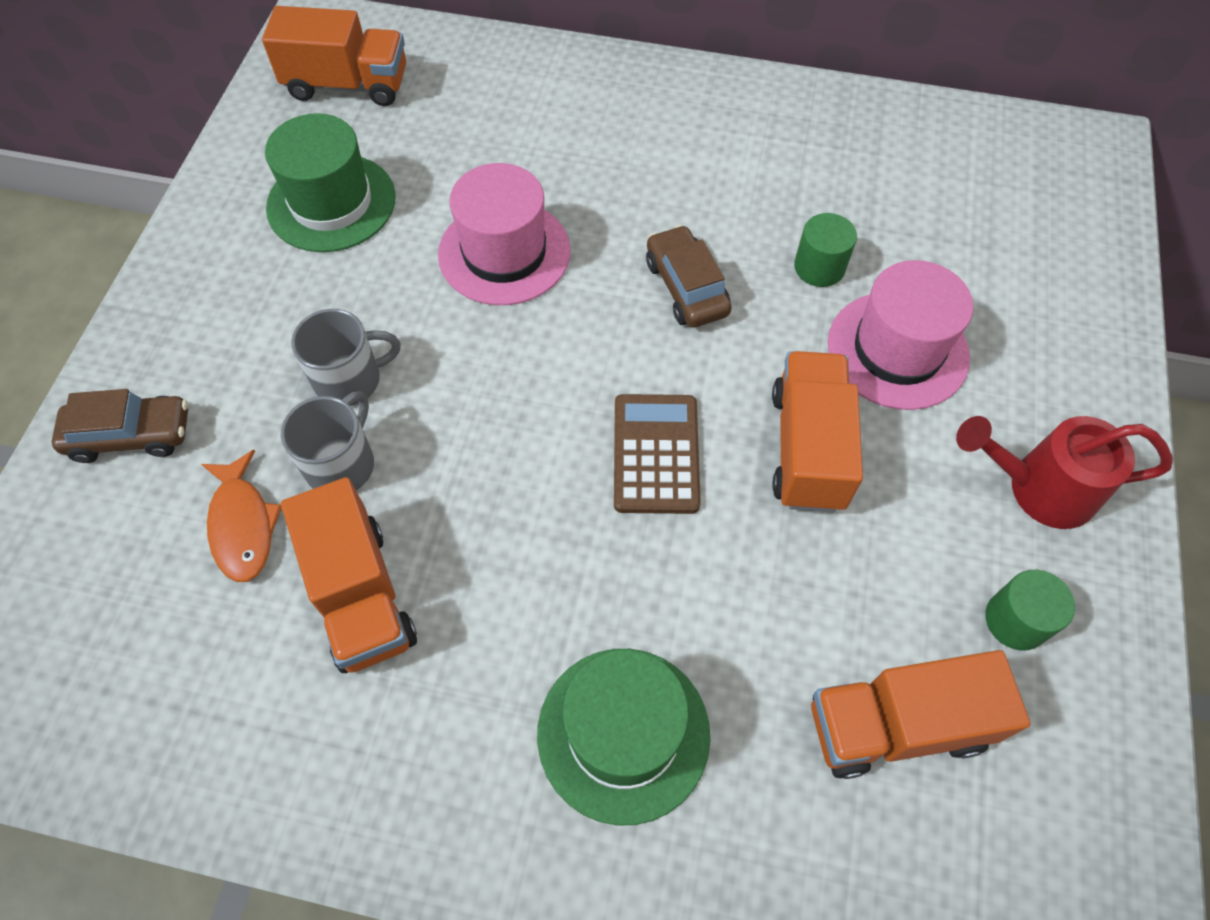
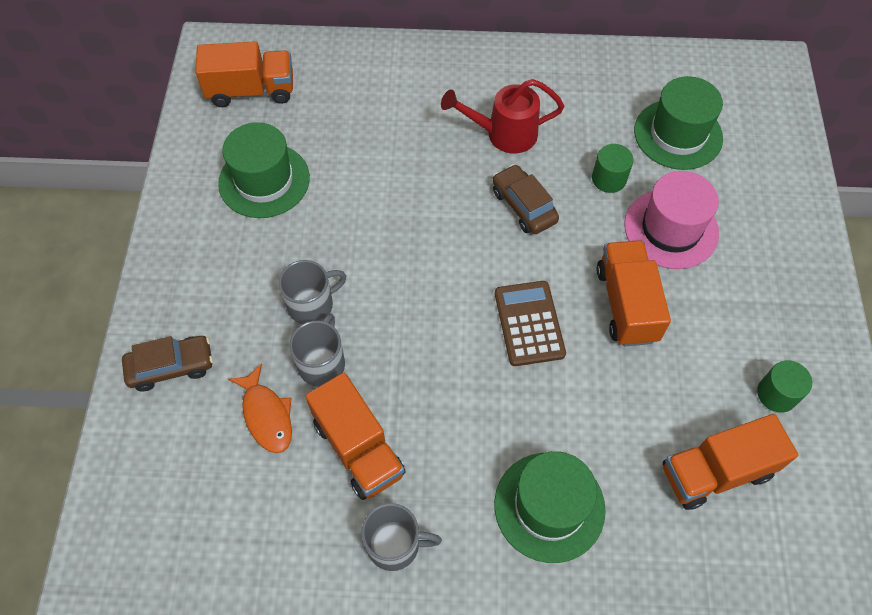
camera: 10 degrees left, 0 degrees up
(376, 750) = (395, 545): none -> grey mug
(504, 252) = (394, 199): pink hat -> none
(934, 220) = (678, 134): none -> green hat
(1039, 488) = (776, 307): red watering can -> red watering can (504, 134)

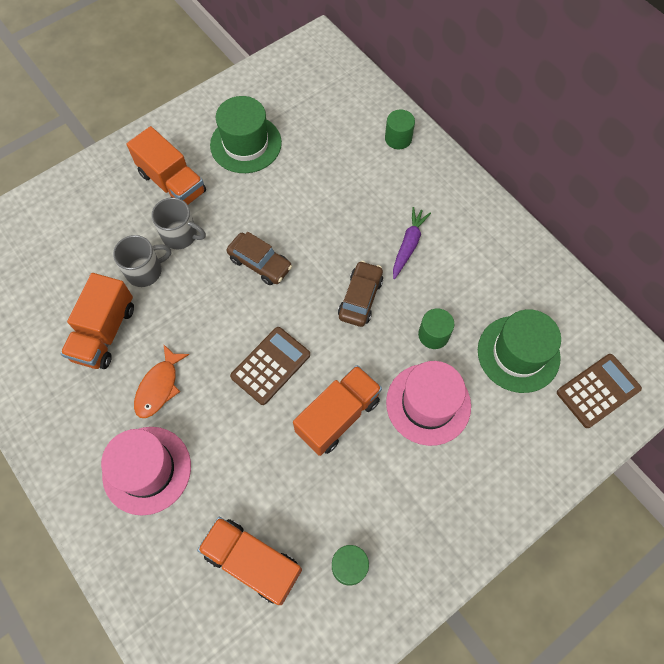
camera: 50 degrees right, 5 degrees up
(171, 367) = (82, 198): brown car -> brown car (260, 263)
(251, 91) = (305, 86): orange truck -> orange truck (172, 183)
(267, 415) = (89, 269): orange fish -> orange fish (159, 387)
(386, 64) = (398, 138): none -> green cylinder
(395, 545) = (57, 398): grey mug -> none
(504, 134) = (408, 245): red watering can -> purple carrot
(549, 506) = (147, 470): green hat -> pink hat
(754, 108) = (598, 390): none -> brown calculator

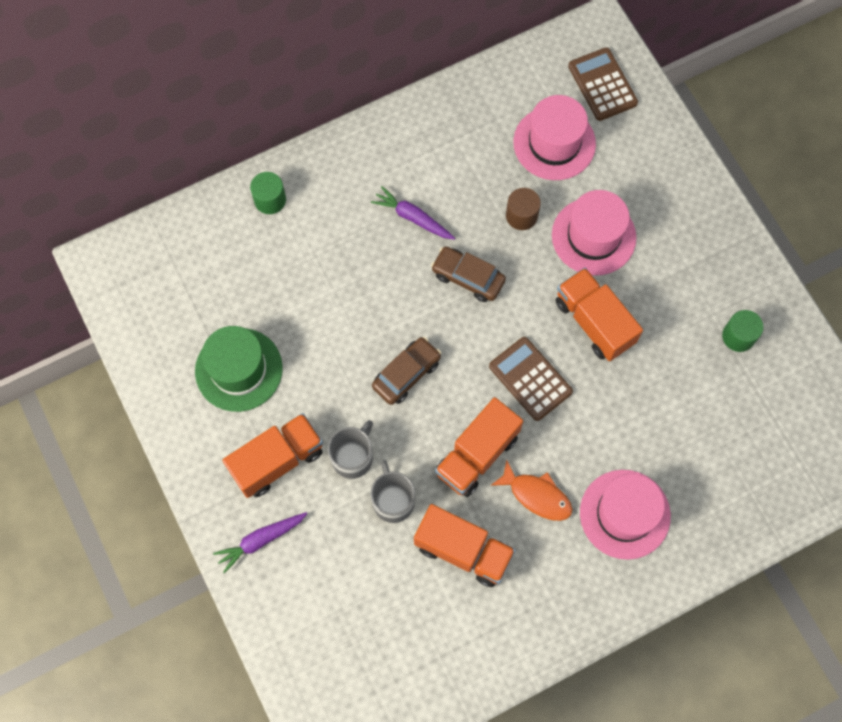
camera: 80 degrees left, 5 degrees up
(106, 183) = (261, 540): none -> purple carrot
(253, 561) = (725, 421): orange truck -> orange truck (477, 454)
(433, 335) = (521, 215): green cylinder -> brown cylinder
(518, 354) = (554, 143): green hat -> pink hat

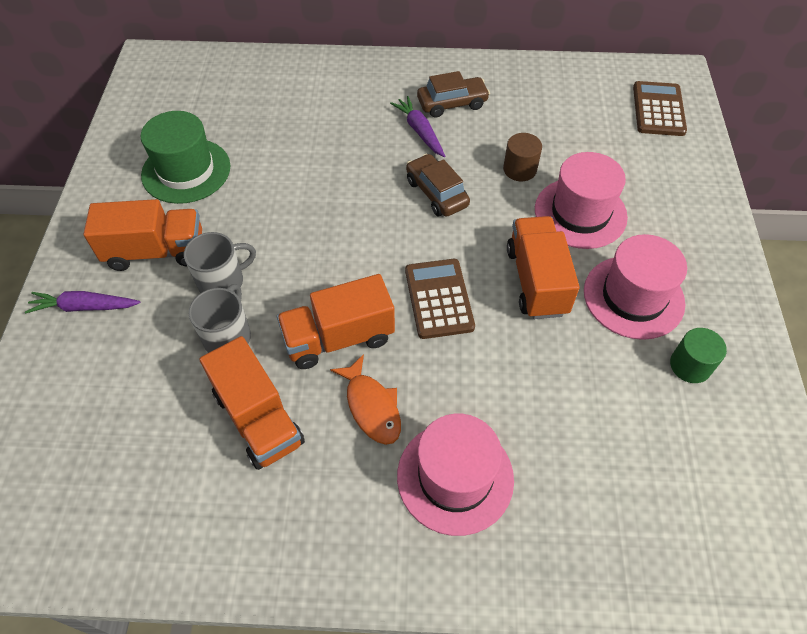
camera: 30 degrees right, 15 degrees down
(270, 200) = (311, 73): green cylinder -> none
(406, 374) = (324, 240): brown car -> brown car (452, 103)
(554, 143) = (586, 131): pink hat -> pink hat (633, 297)

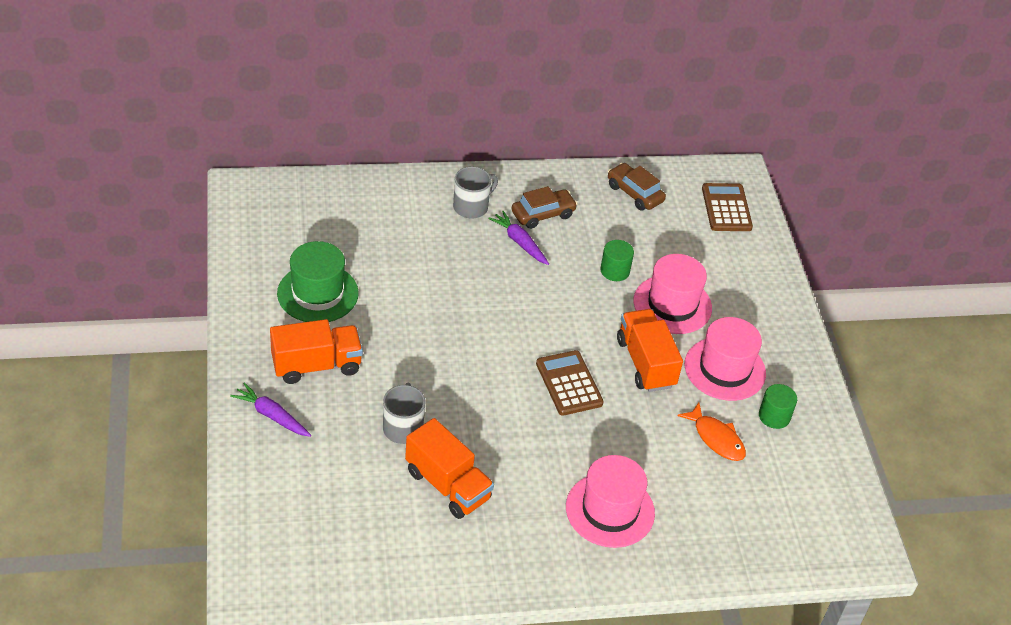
camera: 15 degrees left, 10 degrees down
(84, 307) = (271, 415): purple carrot -> purple carrot turned 45 degrees clockwise
(222, 281) = (383, 385): grey mug -> grey mug (471, 207)
(338, 338) = (495, 420): orange truck -> none
(371, 407) = (534, 468): orange fish -> orange fish (716, 438)
(436, 193) = (547, 297): brown car -> brown car (634, 193)
(519, 169) = (615, 271): brown cylinder -> green cylinder

